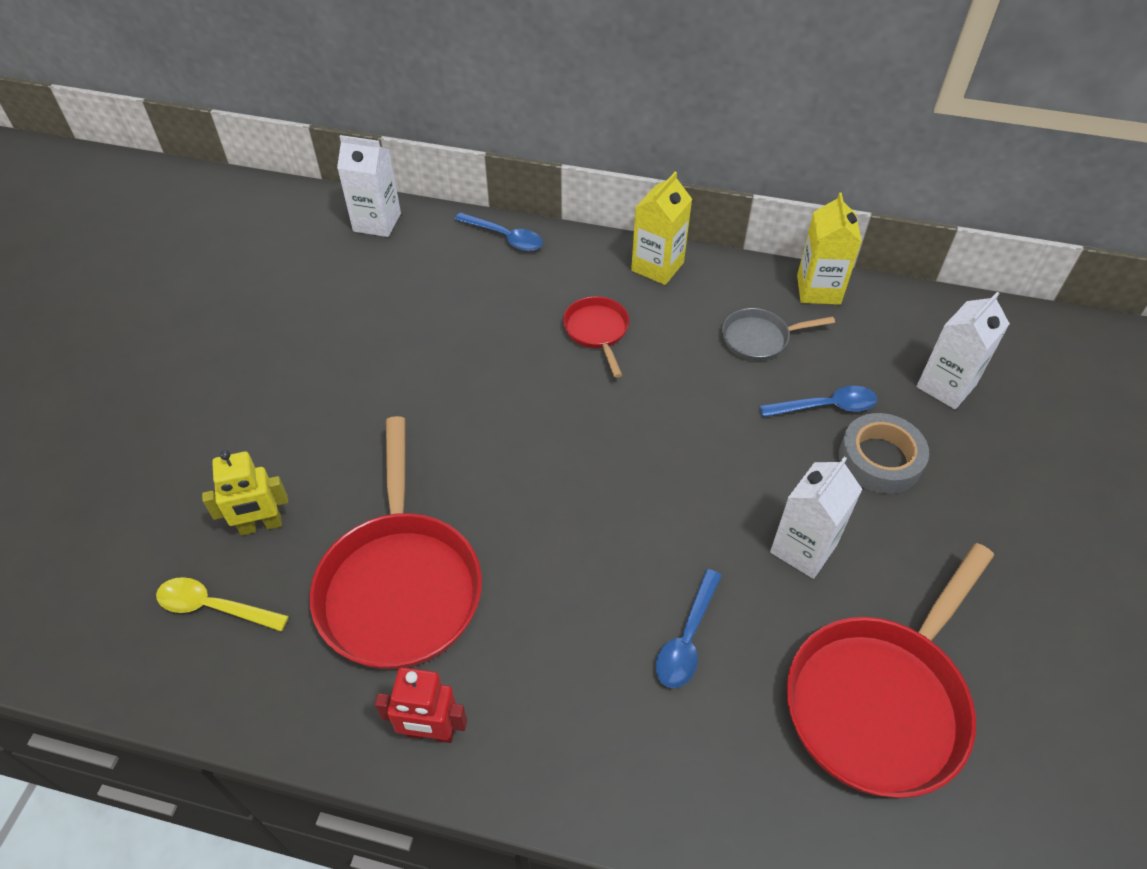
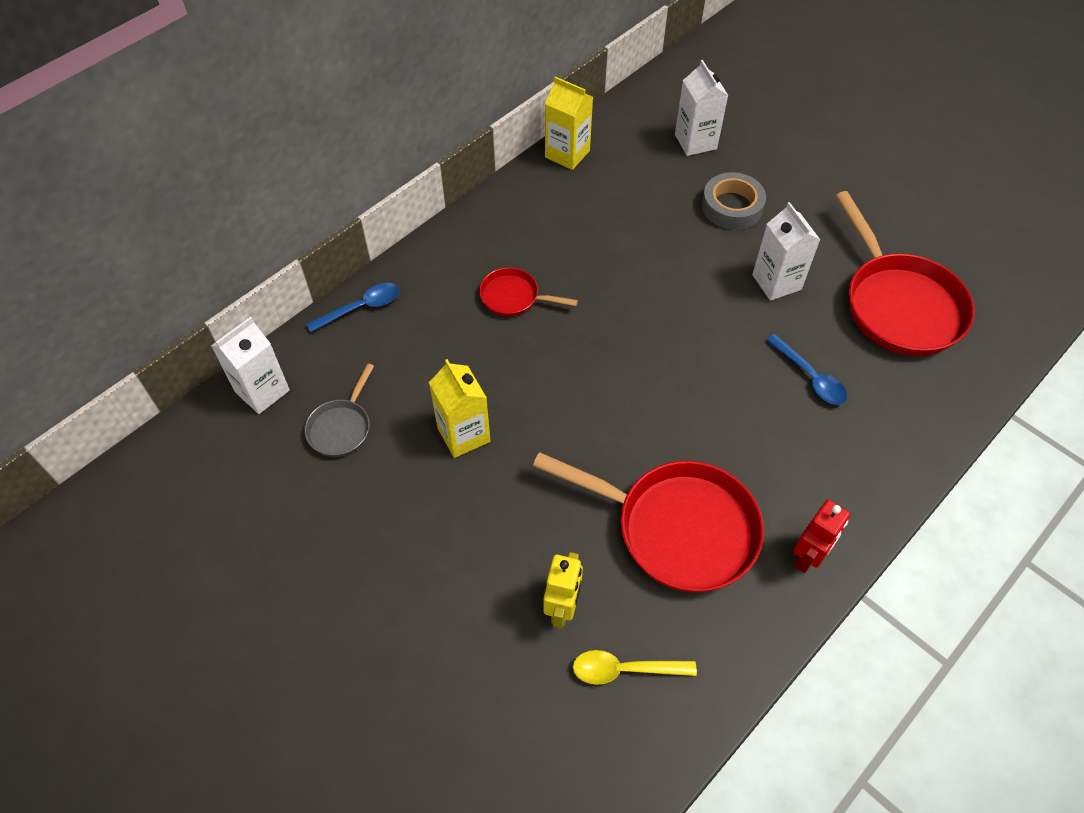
camera: 60 degrees left, 5 degrees up
(214, 607) = (624, 669): yellow spoon -> yellow spoon turned 45 degrees clockwise
(657, 266) = (473, 228): yellow carton -> yellow carton (463, 434)
(760, 339) = (589, 209): grey pan -> grey pan (341, 427)
(826, 407) = (673, 208): blue spoon -> none

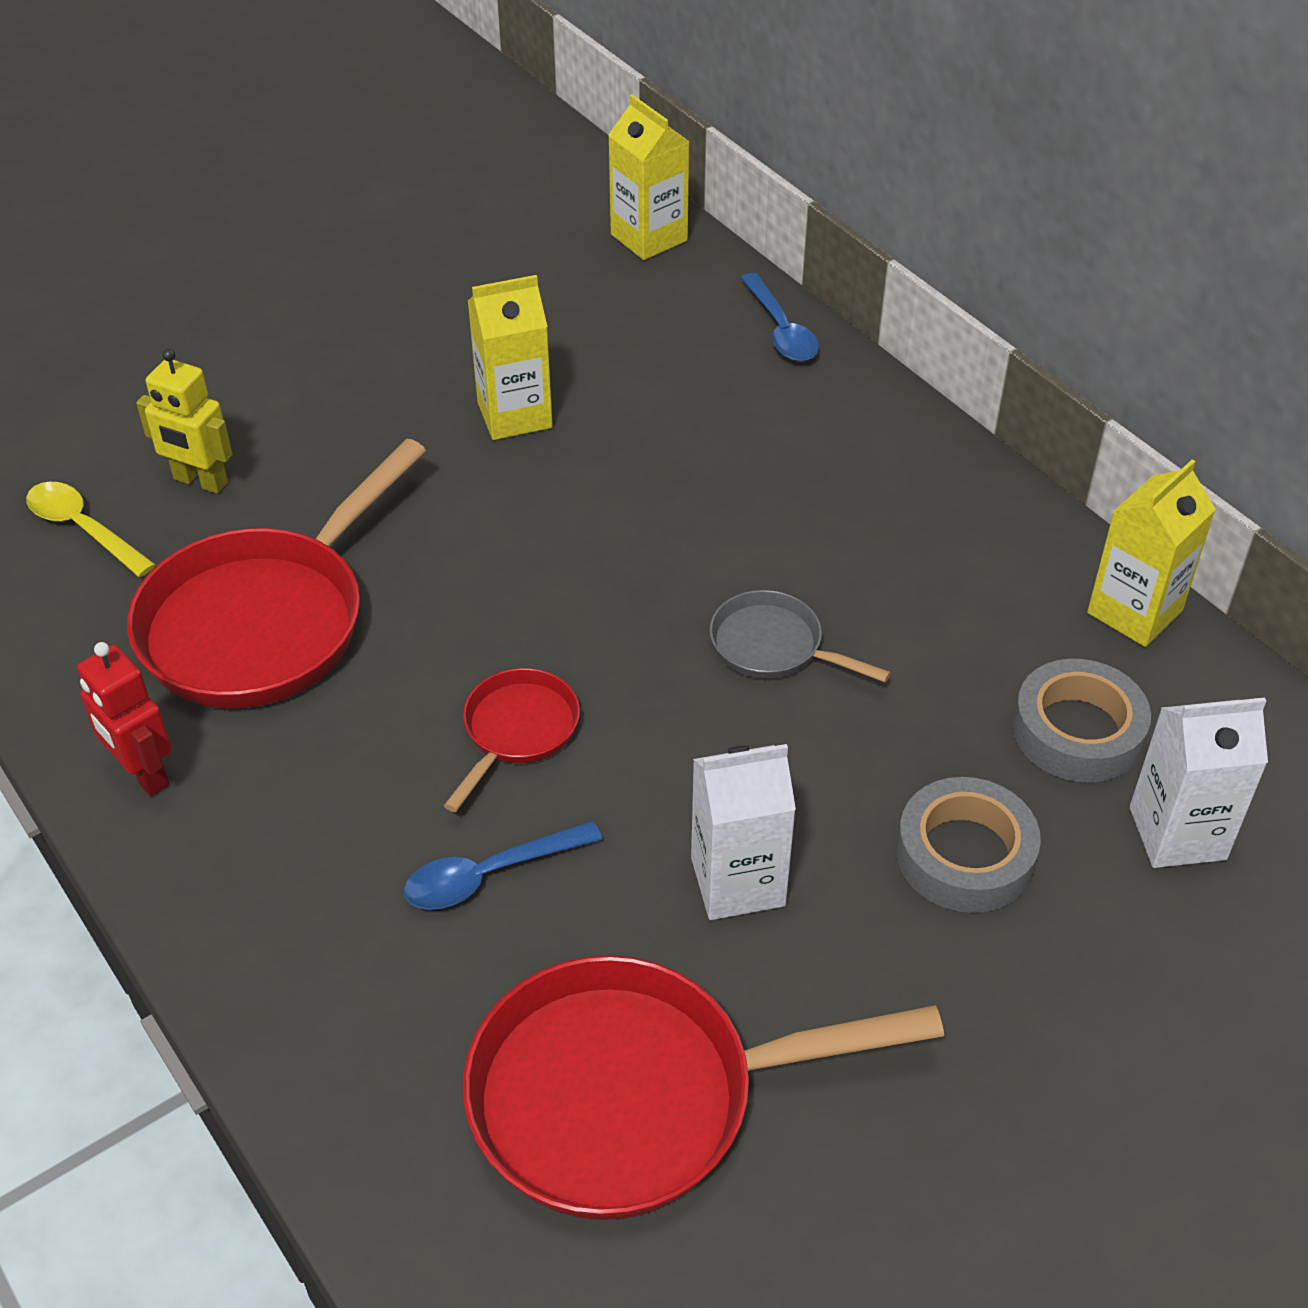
camera: 100 degrees right, 10 degrees down
(262, 391) = (649, 237): white carton -> yellow carton
(341, 427) = (566, 303): grey pan -> grey pan (773, 647)
(514, 297) = (770, 496): red pan -> red pan (517, 731)
(624, 669) = (83, 529): yellow spoon -> yellow spoon turned 60 degrees counterclockwise
(648, 172) = (1077, 731): none -> grey tape

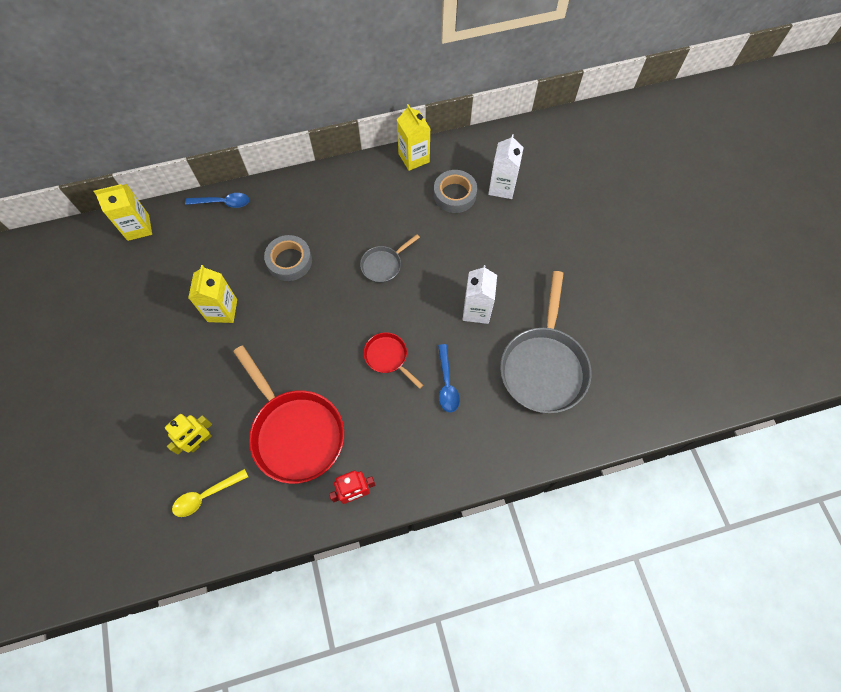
camera: 70 degrees left, 20 degrees up
(632, 1097) = (543, 366): red pan -> grey pan
(965, 855) = (489, 244): grey tape -> grey tape (289, 261)

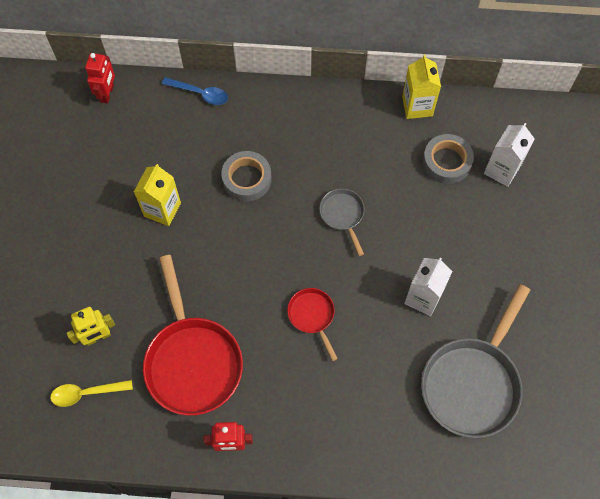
camera: 20 degrees right, 0 degrees up
(138, 227) = (107, 94): yellow carton -> red robot
(384, 265) = (343, 215): grey pan -> grey pan turned 90 degrees clockwise
(447, 384) = (363, 365): blue spoon -> none

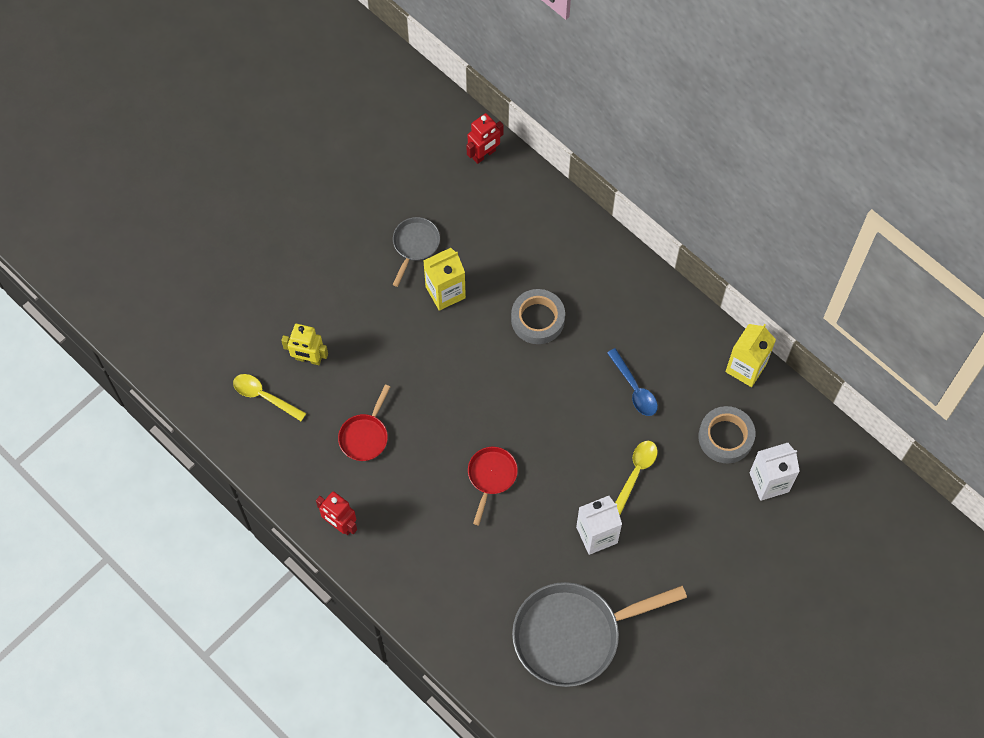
camera: 40 degrees right, 0 degrees up
(192, 361) = (365, 436): red pan -> red pan, size x0.49
(200, 93) = (563, 213): blue spoon -> blue spoon (634, 388)
(343, 215) = (591, 413): grey pan -> grey pan (415, 245)
(410, 233) = (636, 473): none -> yellow spoon

